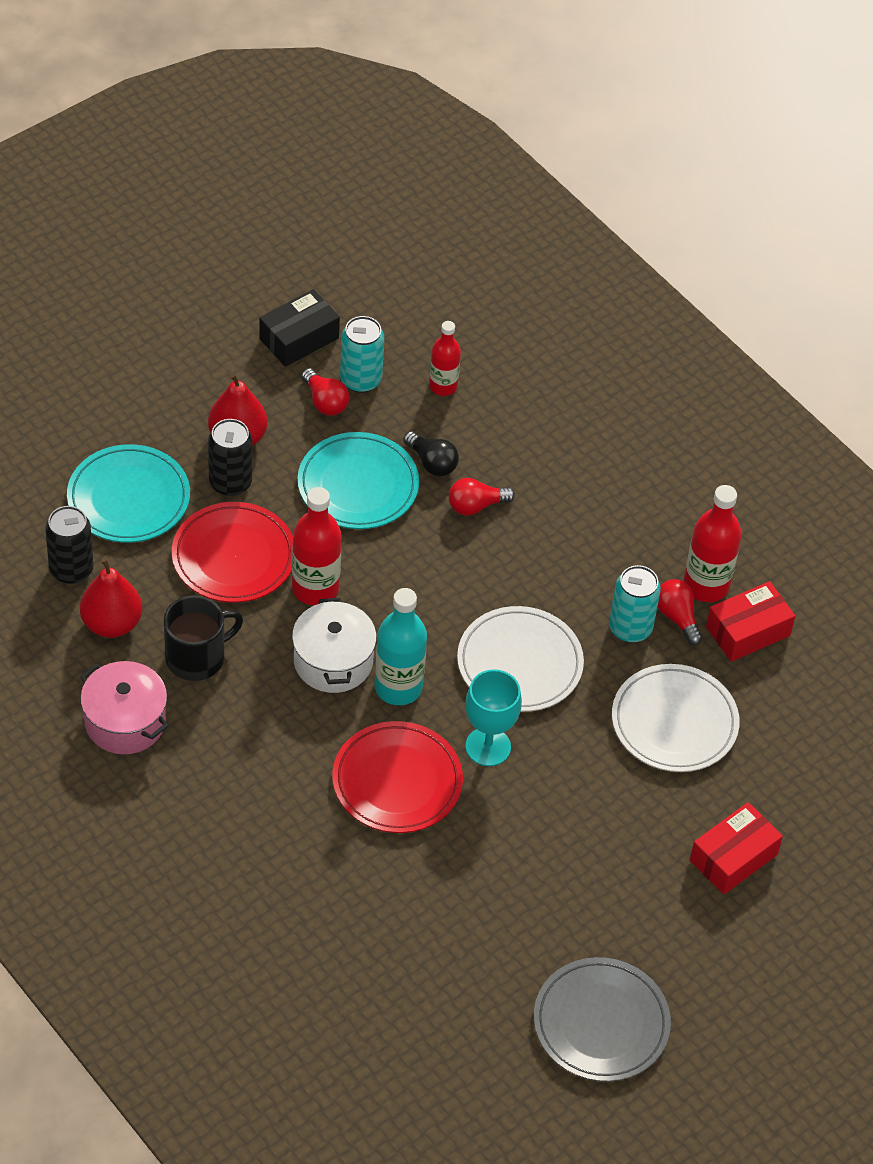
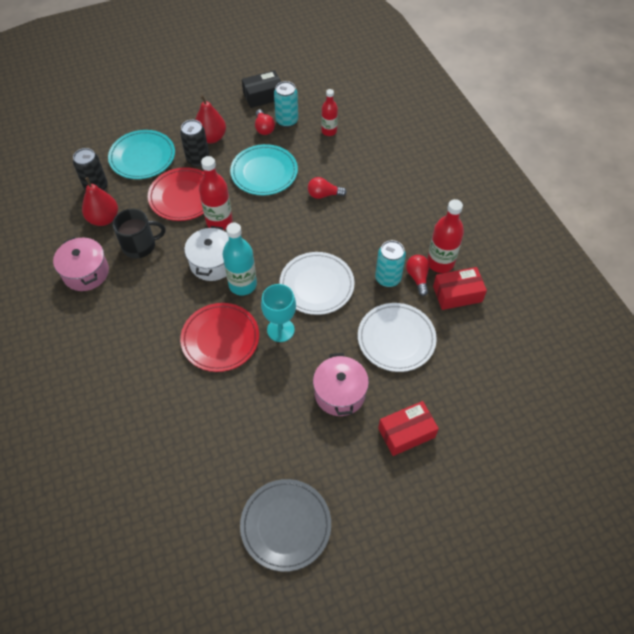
camera: 20 degrees right, 5 degrees up
(432, 463) = (308, 168): black light bulb -> none
(615, 822) = (340, 393): none -> pink pot

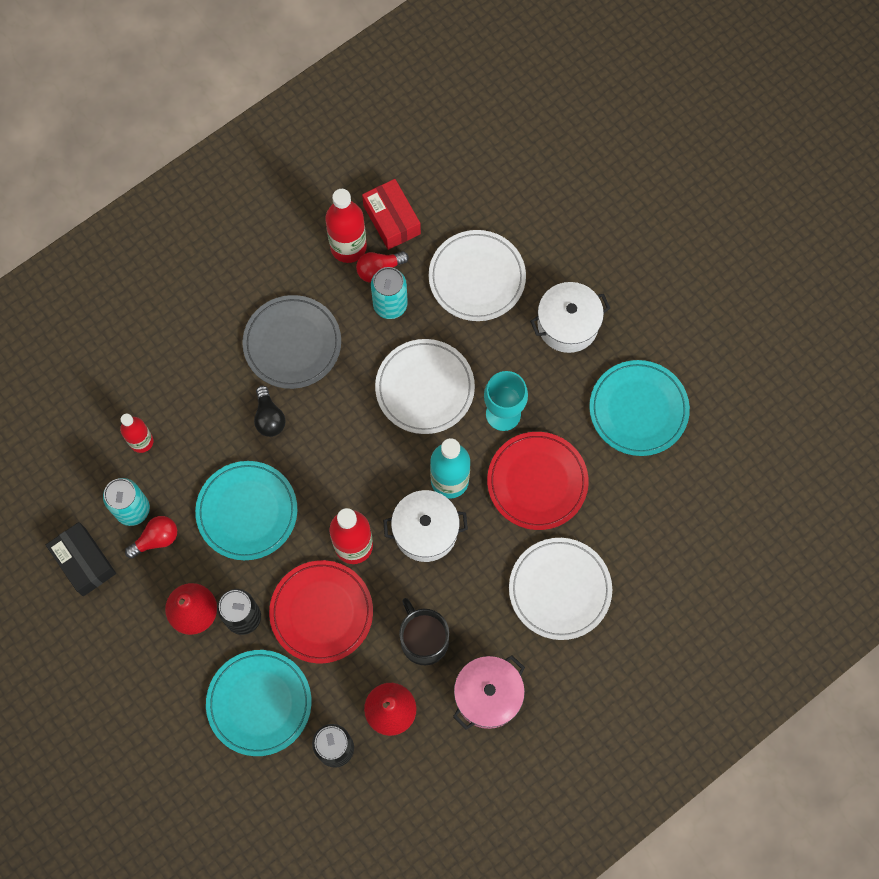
camera: 105 degrees left, 15 degrees up
(136, 333) = (560, 589): none -> white plate
(252, 426) = (638, 409): none -> turquoise plate
(286, 525) = (736, 342): grey plate -> grey plate (292, 344)
(324, 195) = (269, 417): red light bulb -> black light bulb
(340, 393) = (567, 324): pink pot -> white pot
(406, 433) = (594, 244): red box -> none

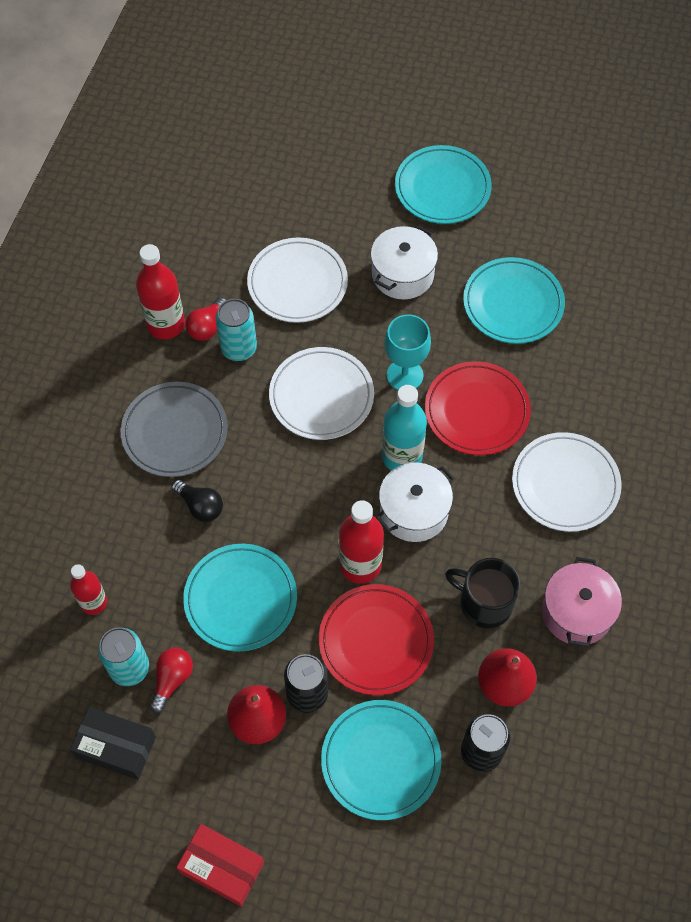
camera: 35 degrees left, 10 degrees down
(392, 220) = (188, 281): red box -> red box (222, 868)
(660, 267) = (442, 188): none -> turquoise plate

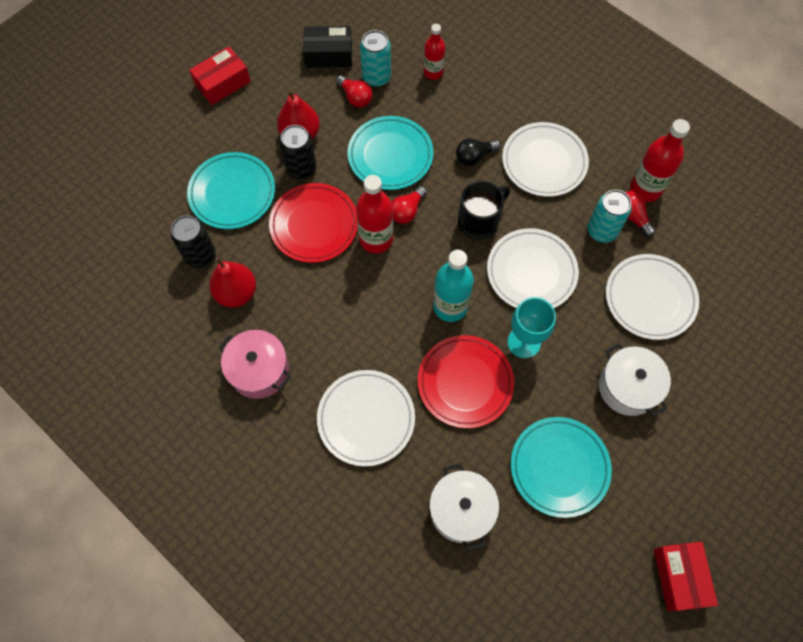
camera: 115 degrees right, 5 degrees up
(116, 747) = (329, 54): black box -> black box turned 45 degrees clockwise
(175, 432) = (544, 162): grey plate -> white plate
(307, 548) = (407, 211): none -> red light bulb
(414, 511) = (400, 294): white pot -> white pot (461, 510)
(442, 188) = (715, 468): turquoise plate -> none
(484, 603) = (302, 309): black mug -> black mug (479, 221)
(553, 189) = (679, 577): none -> red box

